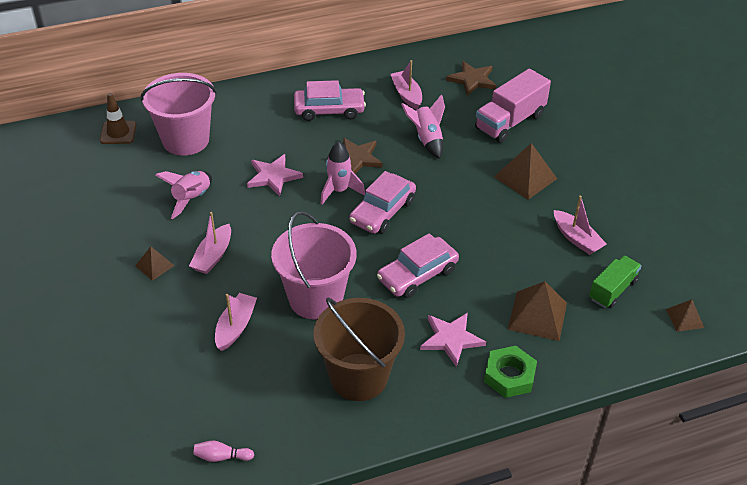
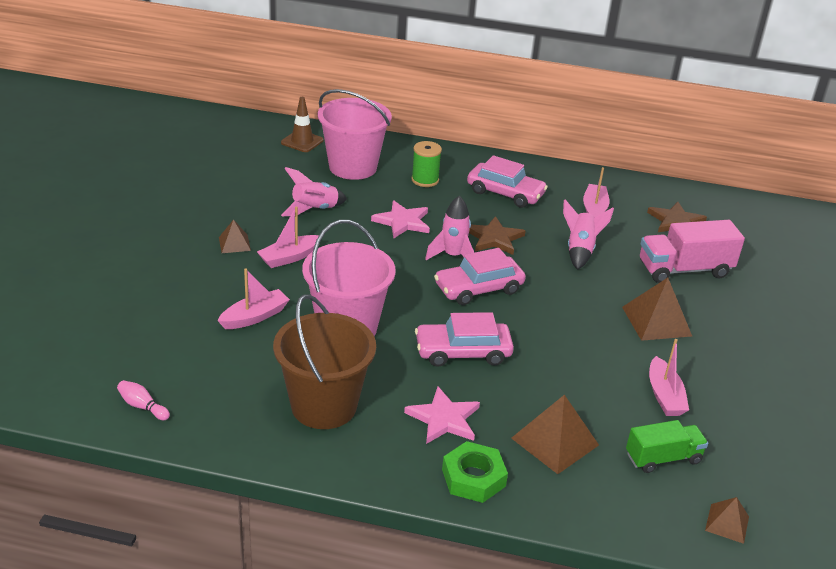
camera: 30 degrees right, 10 degrees down
(256, 126) = (425, 180): none -> green spool

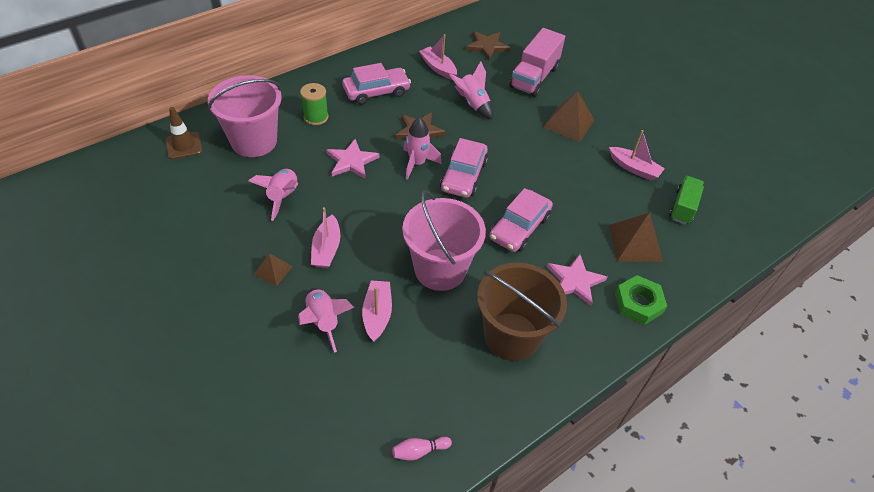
camera: 50 degrees left, 15 degrees up
(214, 293) = (323, 321): none -> pink rocket
(727, 523) = (748, 219): brown pyramid -> none

